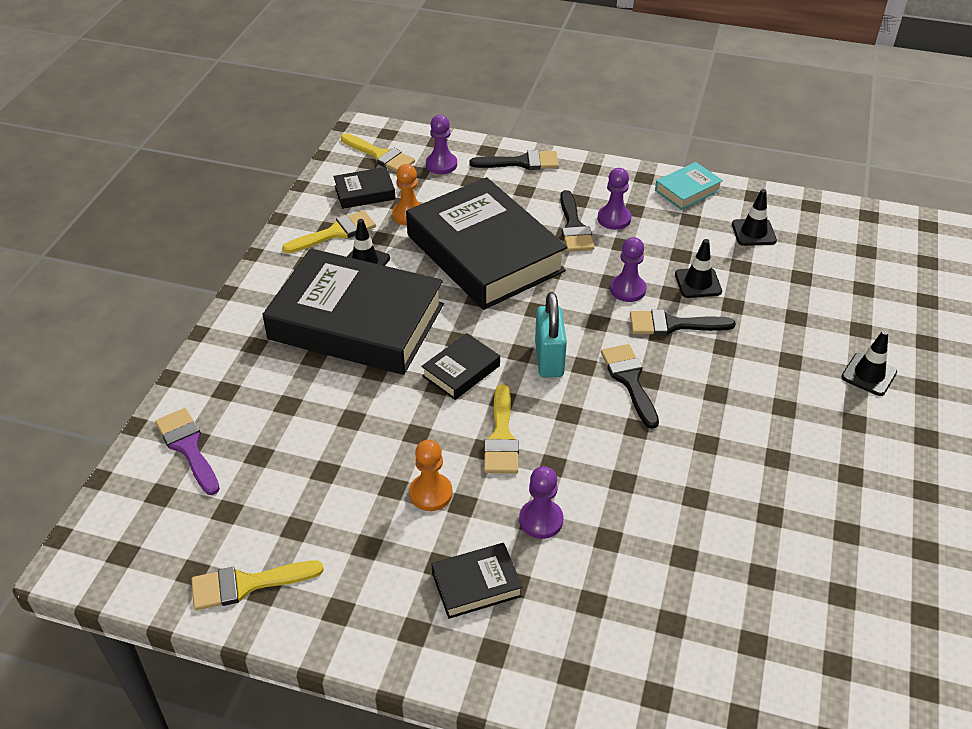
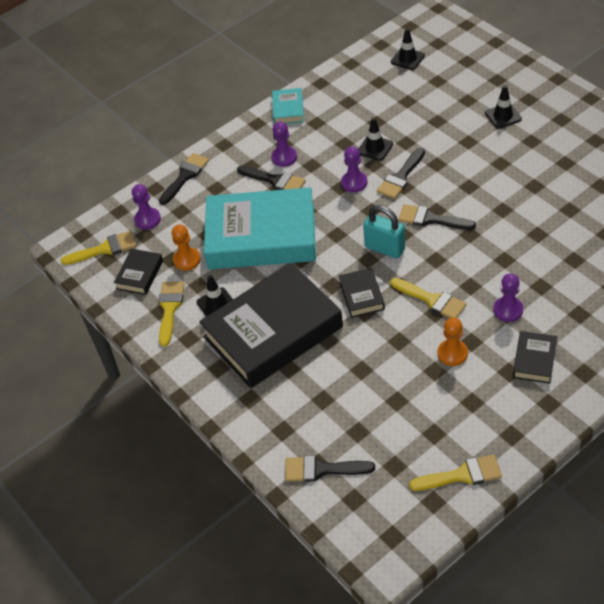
camera: 50 degrees left, 5 degrees up
(188, 447) = (322, 469): purple brush -> black brush
(247, 584) = (462, 475): yellow brush -> yellow brush turned 120 degrees counterclockwise
(484, 253) = (261, 236): black book -> turquoise book
(753, 232) = (352, 101): black traffic cone -> black traffic cone (407, 59)

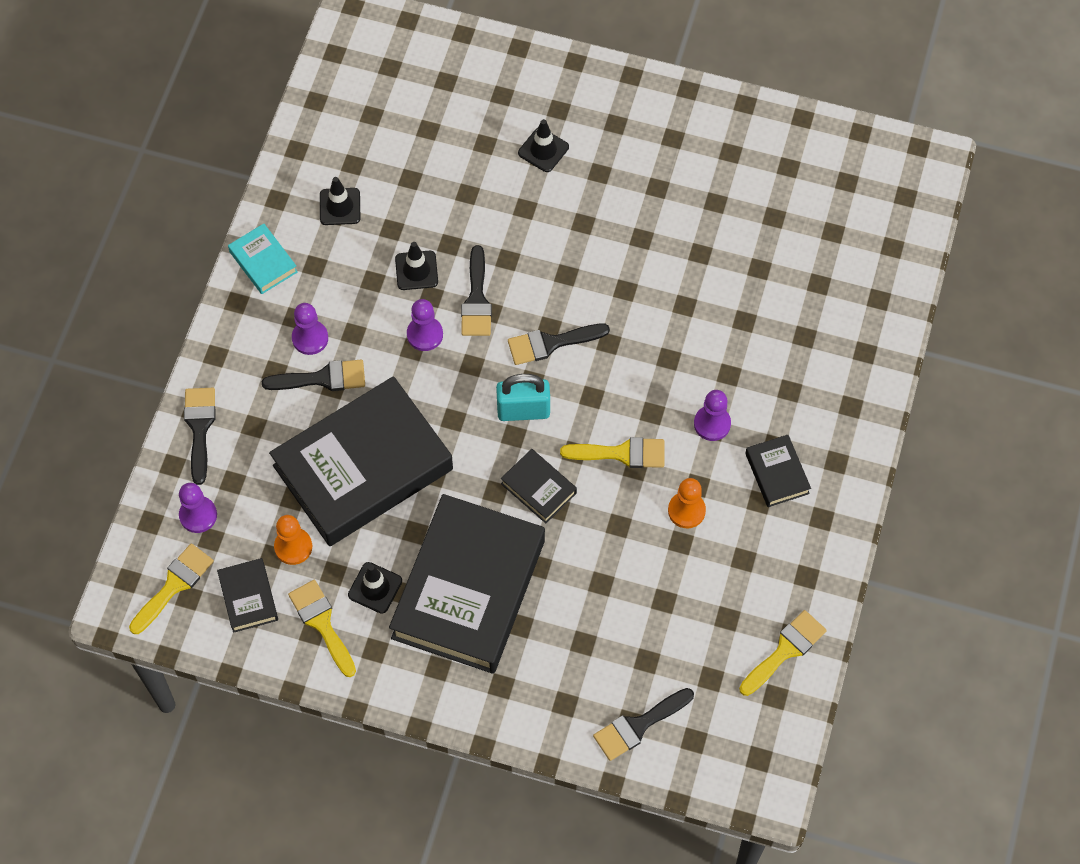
camera: 40 degrees left, 15 degrees up
(261, 236) = (363, 467): turquoise book -> black book
(407, 59) = (367, 110): black traffic cone -> black traffic cone (340, 206)

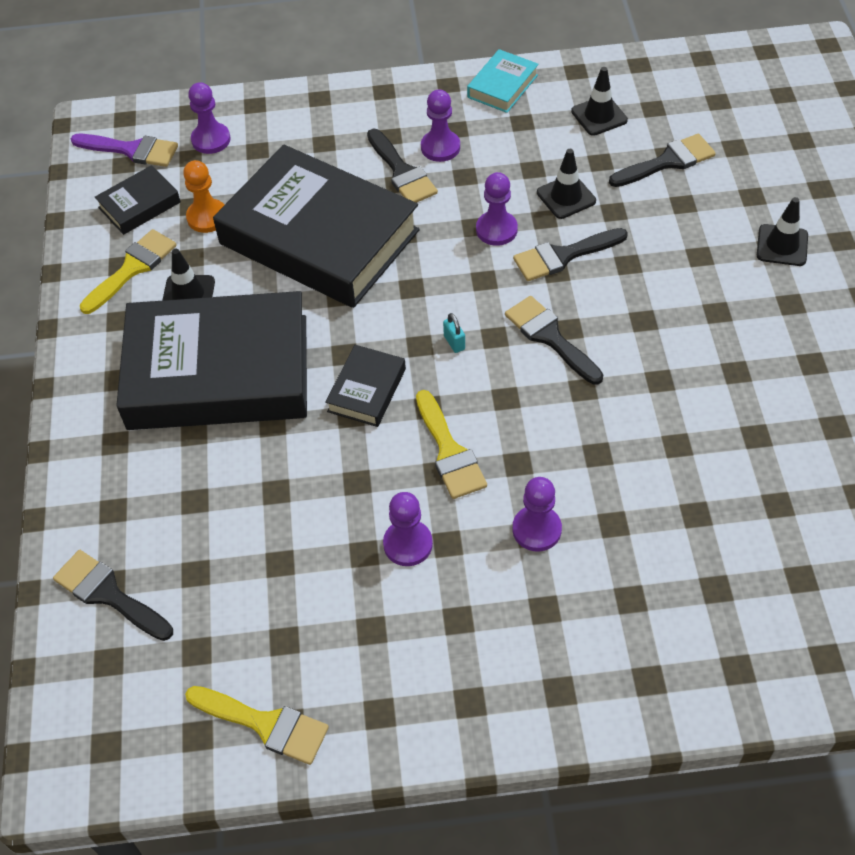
camera: 70 degrees right, 10 degrees down
(174, 585) = (132, 150): yellow brush -> purple brush
(199, 428) = (302, 108): black brush -> black brush (667, 161)
(523, 410) = (454, 342): turquoise padlock -> turquoise padlock, size x0.43
(686, 510) = (408, 544): orange pawn -> purple pawn
(777, 473) = (507, 626): black book -> none

